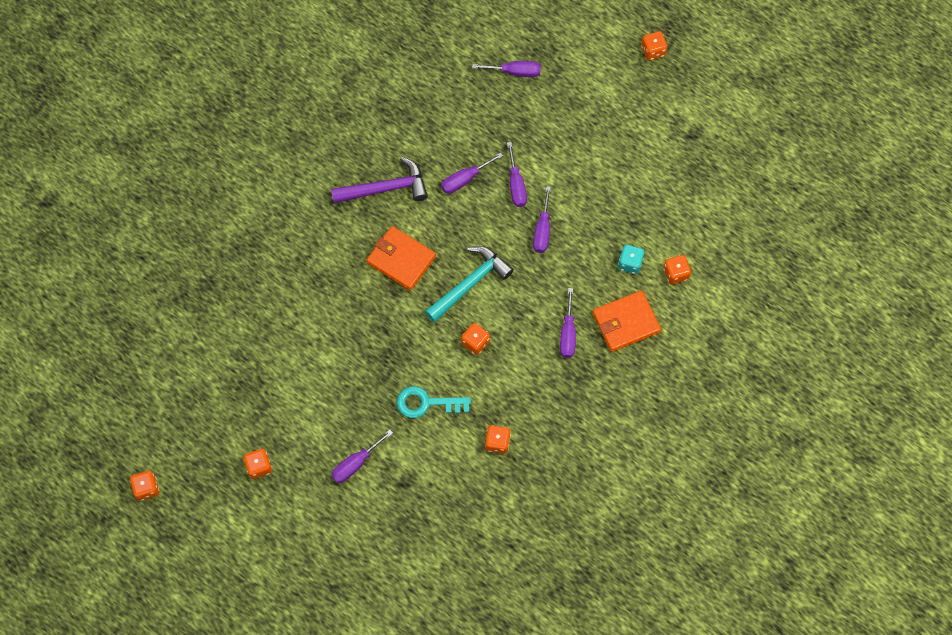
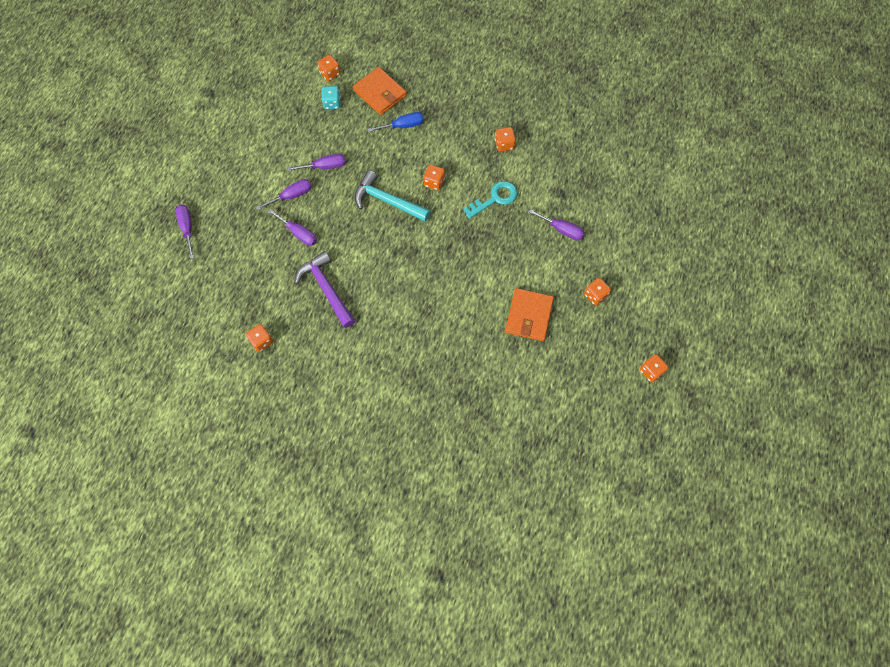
camera: 110 degrees left, 0 degrees up
(401, 259) = (385, 255): orange wallet -> orange wallet (529, 316)
(426, 403) = (495, 198): turquoise key -> turquoise key turned 105 degrees counterclockwise
(568, 334) = (403, 126): purple screwdriver -> blue screwdriver
(653, 51) = (141, 137): orange dice -> orange dice (262, 341)

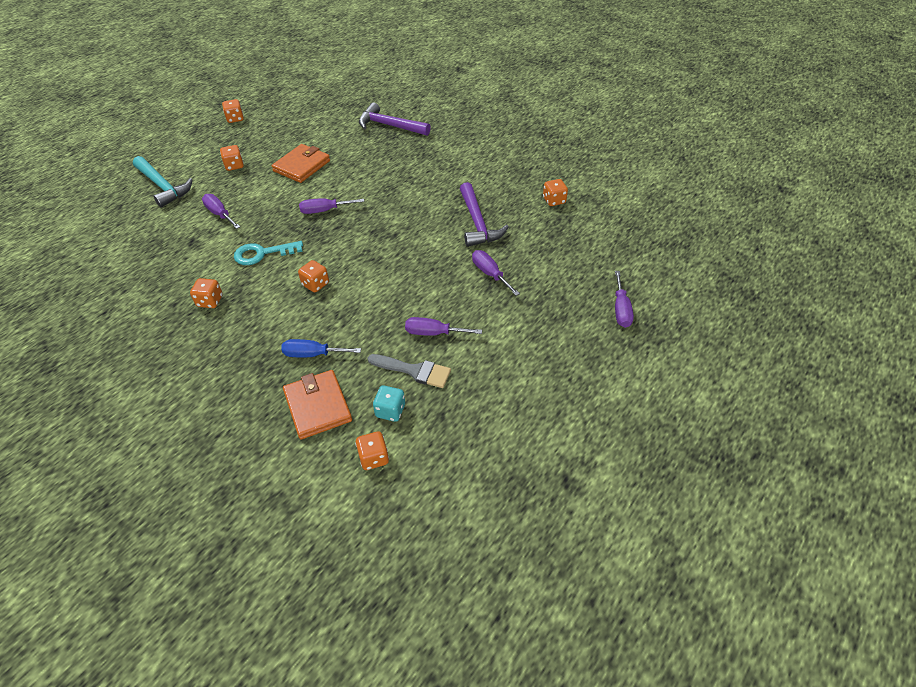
camera: 160 degrees left, 20 degrees down
(292, 196) = (486, 312): purple screwdriver -> purple screwdriver (324, 210)
(327, 134) = (414, 371): none -> grey brush
(387, 201) = (377, 279): turquoise hammer -> turquoise hammer (163, 186)
(472, 413) = (390, 126): none -> purple hammer

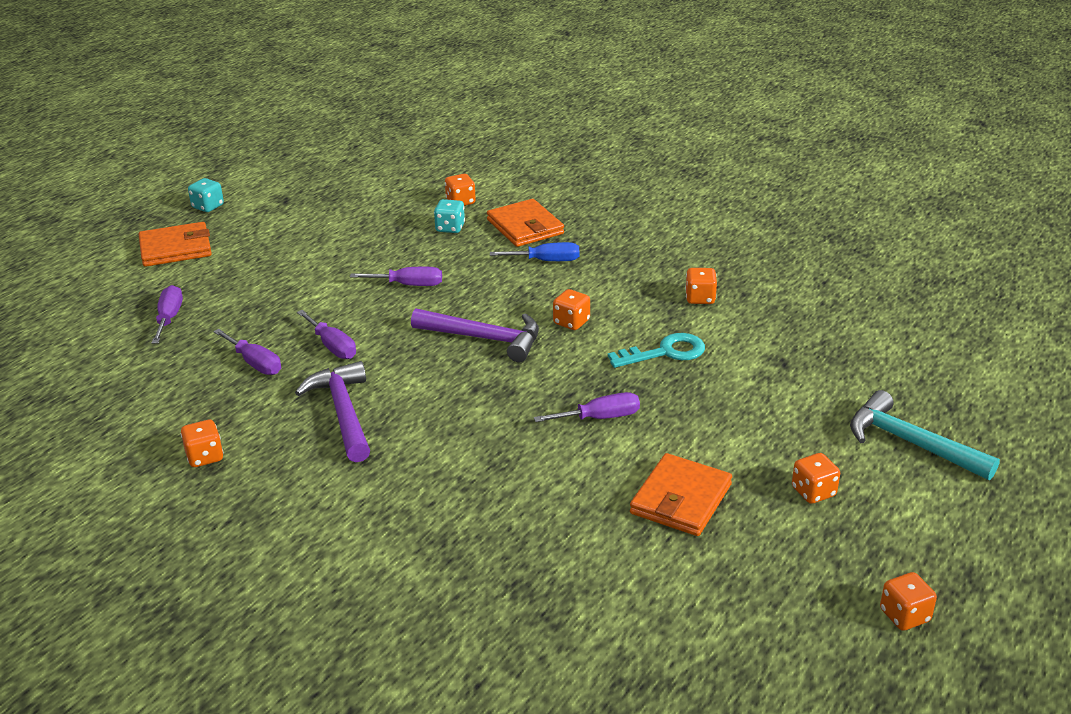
camera: 175 degrees right, 15 degrees down
(219, 214) = (771, 403): purple screwdriver -> purple screwdriver (255, 363)
(390, 126) = (528, 615): purple hammer -> purple hammer (484, 338)
(414, 371) = (428, 255): grey brush -> none
(649, 474) = (208, 206): none -> turquoise dice
(653, 400) = (175, 248): none -> orange wallet

